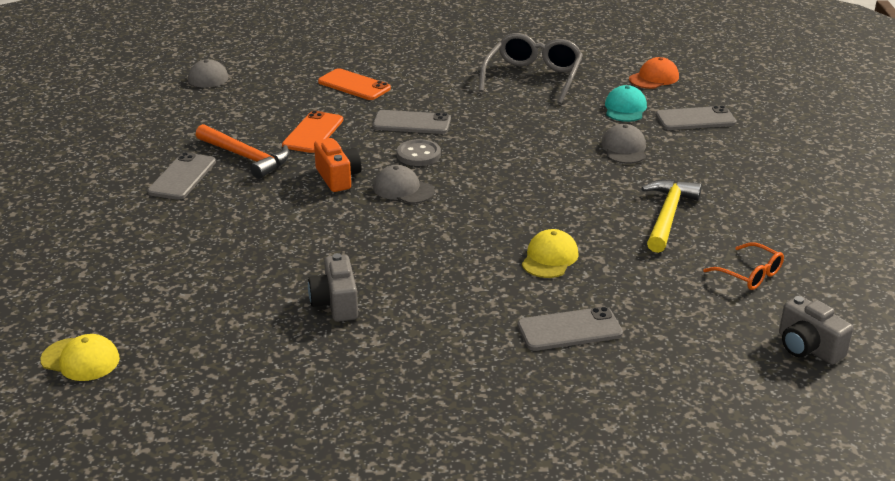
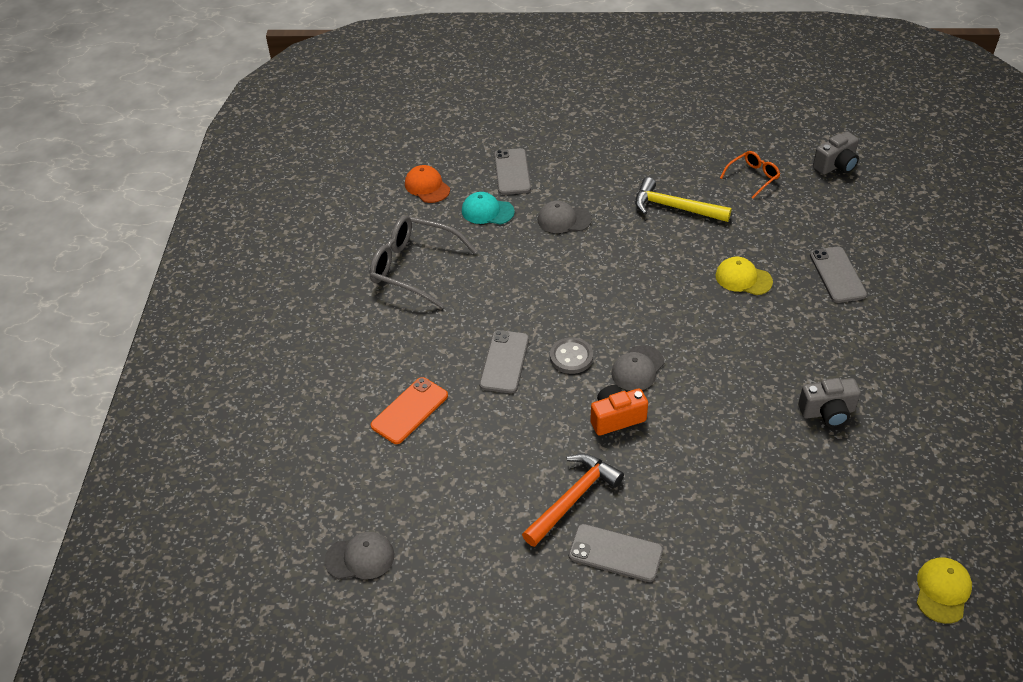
camera: 85 degrees left, 15 degrees up
(313, 133) = (520, 442): orange phone -> none

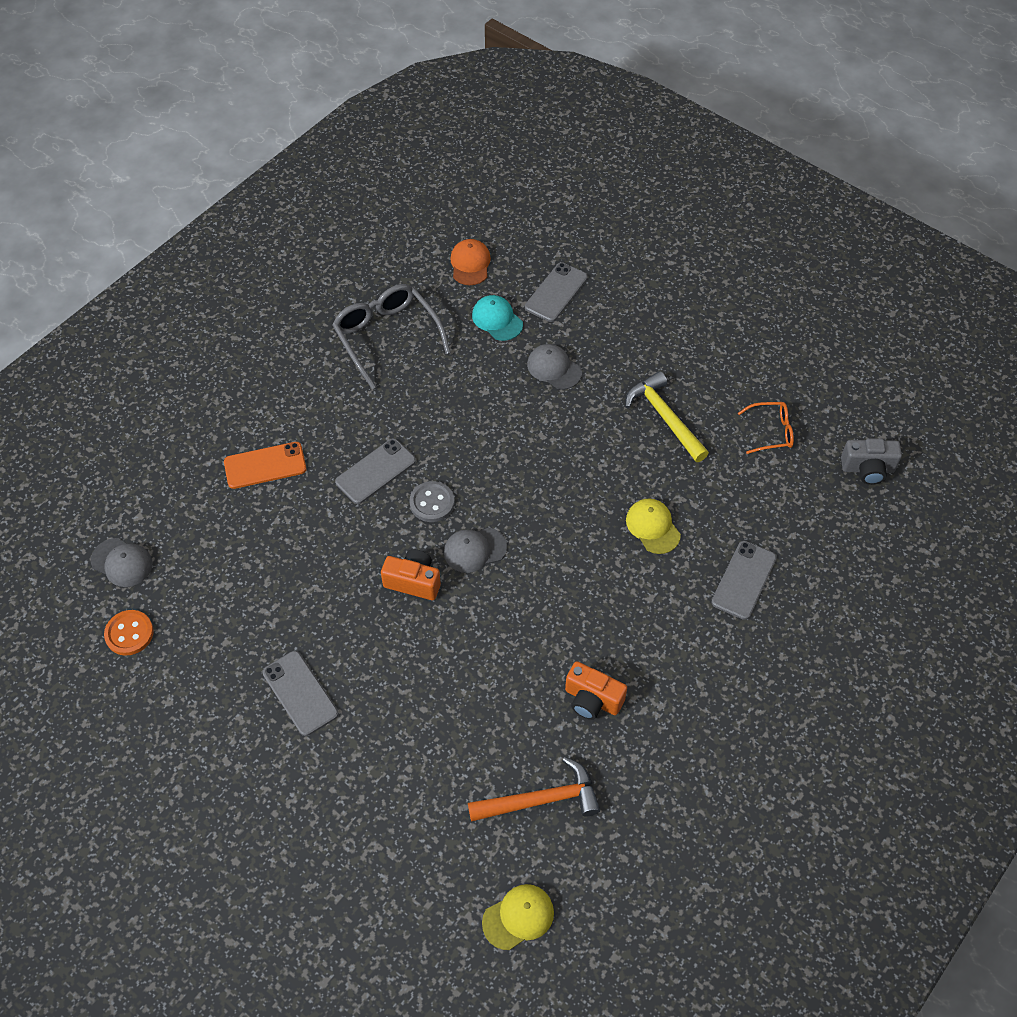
camera: 35 degrees right, 10 degrees up
(424, 607) = (129, 633): none -> orange button
(573, 498) = (313, 626): orange hammer -> orange hammer (541, 800)
(827, 412) = (592, 699): grey camera -> orange camera

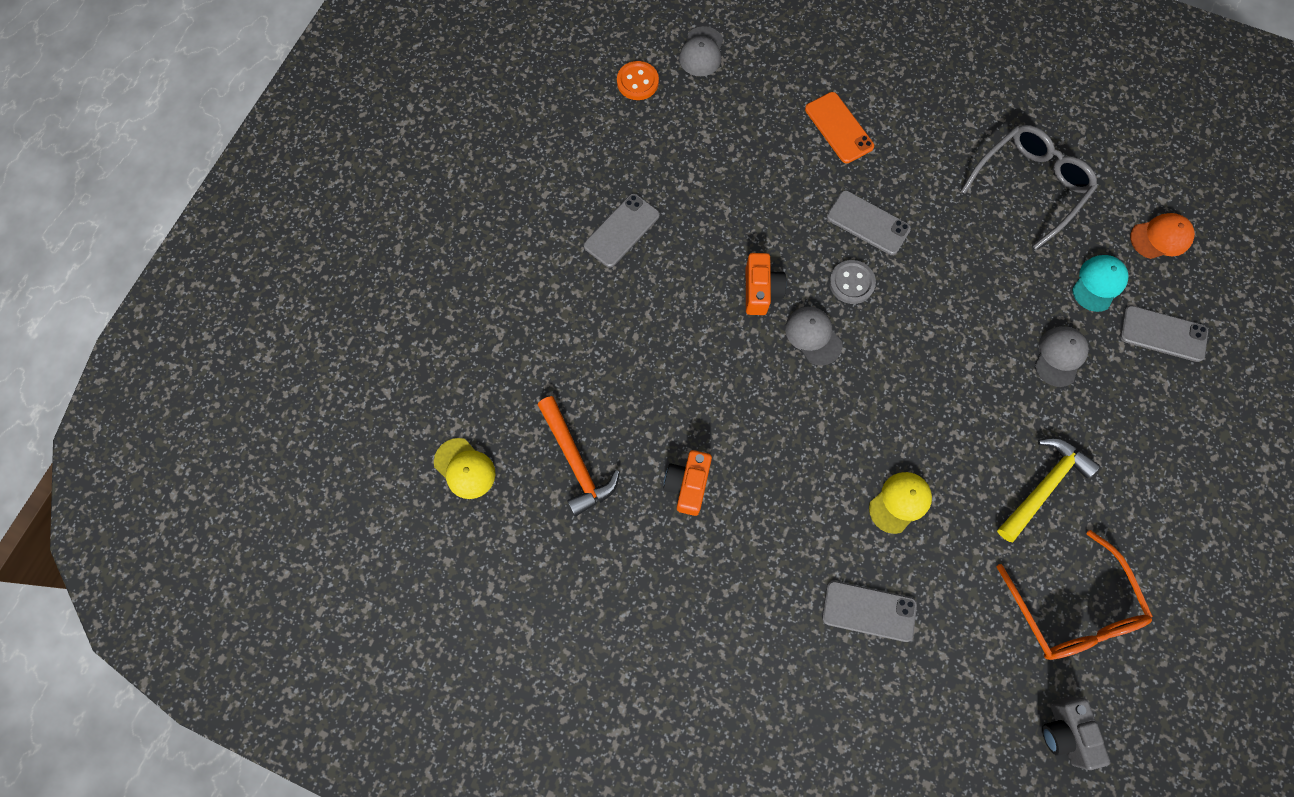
camera: 75 degrees right, 15 degrees up
(771, 431) = (1072, 609): orange glasses -> orange glasses, size x1.84

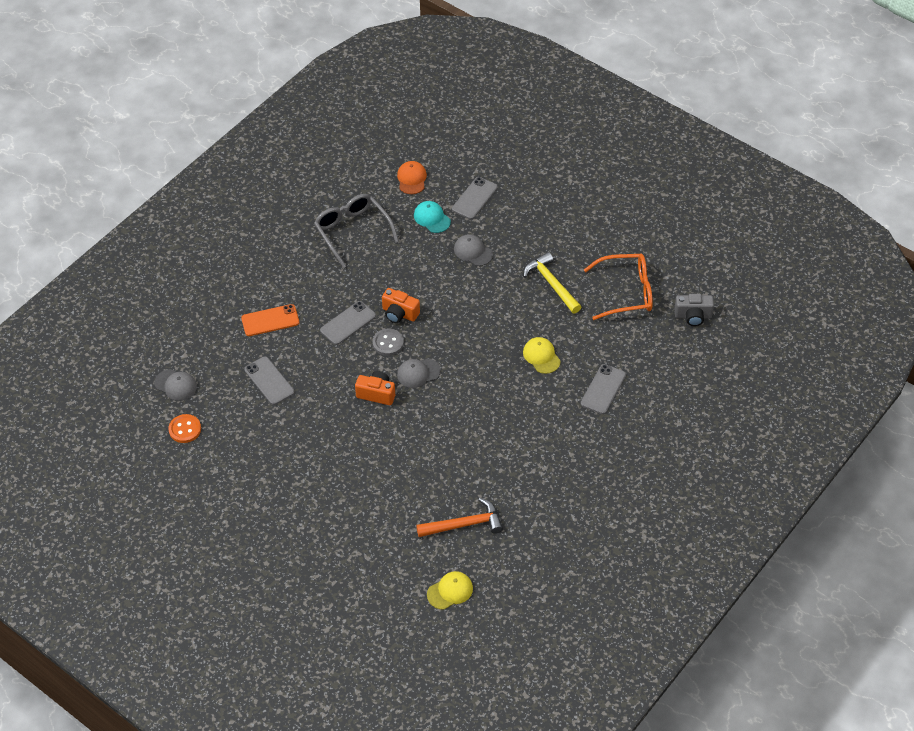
camera: 75 degrees left, 20 degrees down
(621, 230) = (302, 464): grey phone -> grey phone (269, 381)
(687, 485) = (498, 465): orange camera -> orange camera (399, 313)

